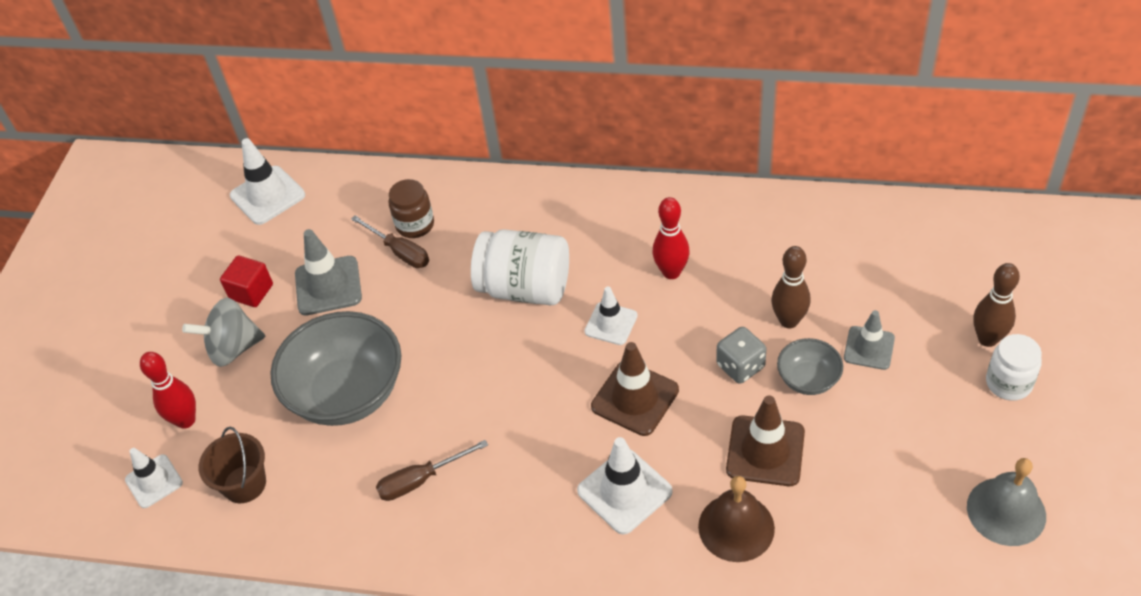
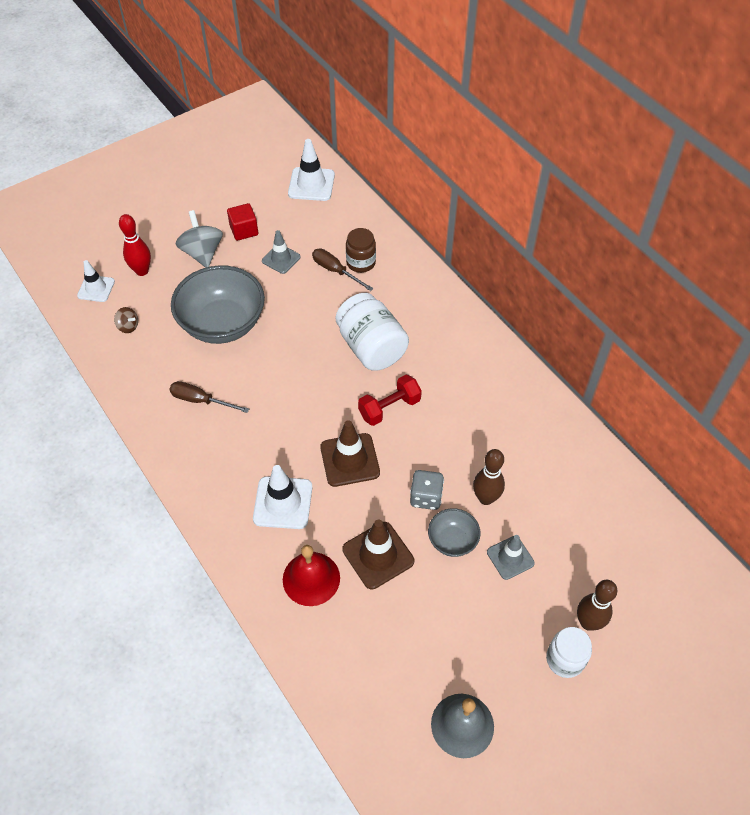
camera: 40 degrees right, 5 degrees up
(233, 348) = (202, 253): grey spinning top -> grey spinning top turned 45 degrees clockwise
(244, 484) = (128, 326): brown bucket -> brown spinning top
(328, 286) = (281, 259): grey traffic cone -> grey traffic cone, size x0.66
(400, 252) = (335, 271): brown screwdriver -> brown screwdriver turned 135 degrees clockwise
(611, 323) = (389, 408): white traffic cone -> red dumbbell
(671, 272) = (458, 410): red bowling pin -> none
(736, 527) = (311, 578): brown bell -> red bell

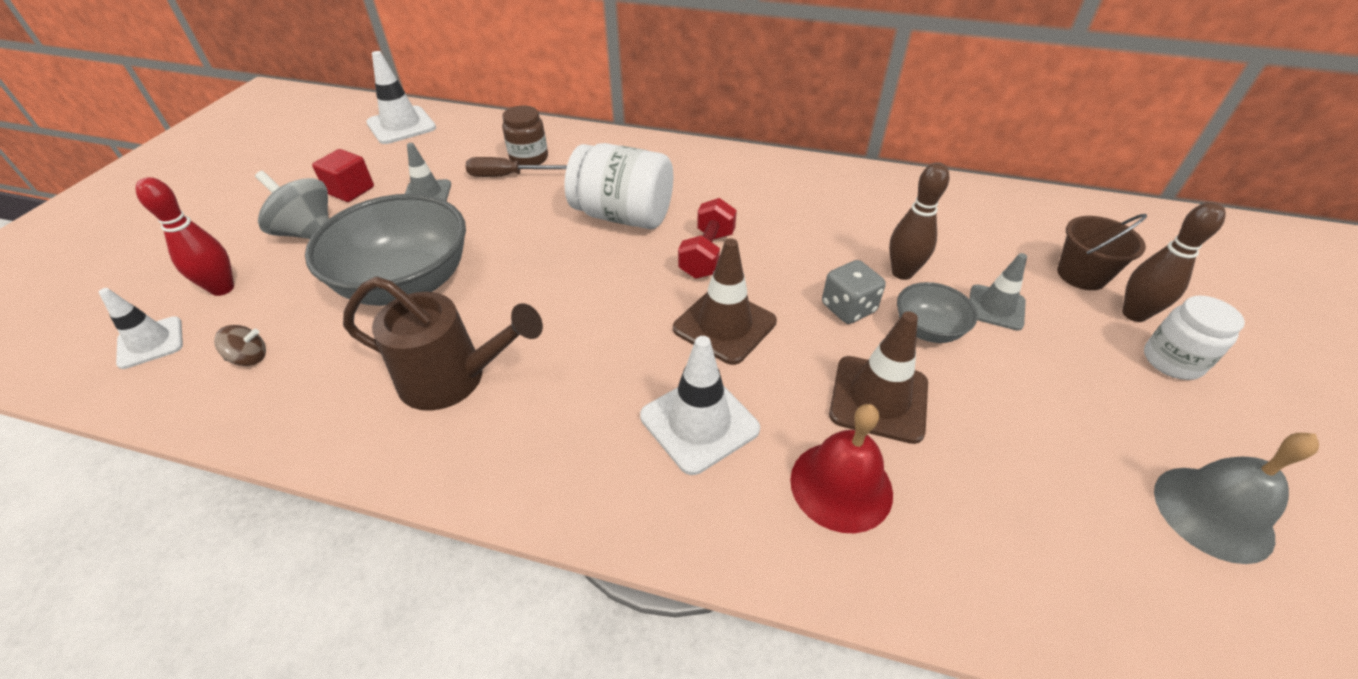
camera: 40 degrees left, 10 degrees down
(201, 400) = (454, 379): brown screwdriver -> brown watering can
(596, 579) = (1081, 275): none -> brown bucket

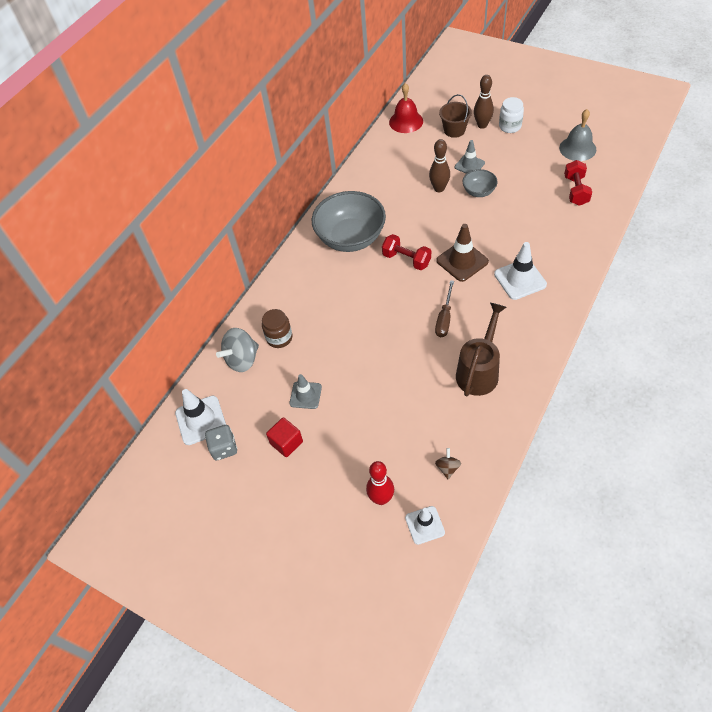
camera: 70 degrees left, 10 degrees up
(308, 232) = (332, 461): grey spinning top -> grey spinning top (242, 359)
(407, 284) = (399, 398): grey bowl -> grey bowl (351, 238)
(507, 176) = (298, 350): brown screwdriver -> brown screwdriver (444, 318)
(623, 216) = (361, 292): white jar -> none
(841, 485) = (556, 241): red bell -> red bell (406, 121)
(848, 308) = (459, 214): grey dice -> grey dice (224, 448)
(878, 399) = (515, 218): brown traffic cone -> none
(1043, 518) = (575, 190): none -> red dumbbell

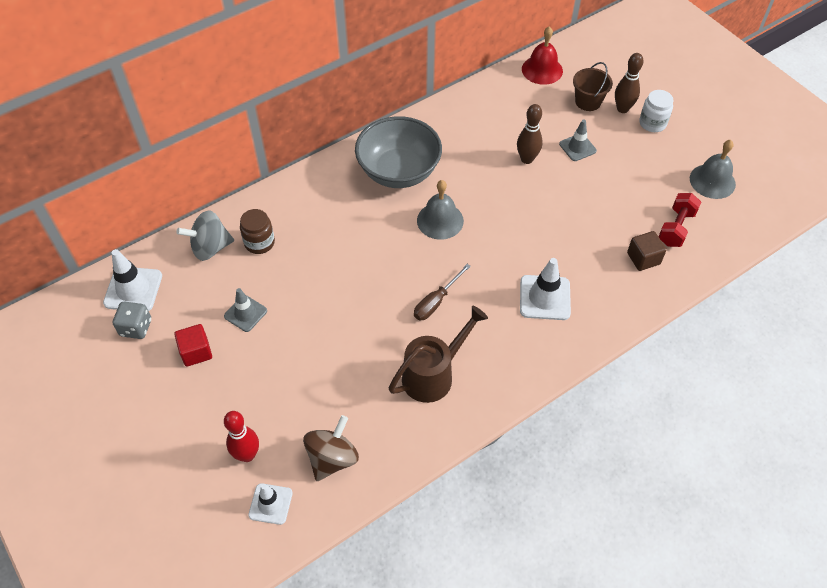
camera: 20 degrees right, 0 degrees up
(406, 259) = (440, 220): red dumbbell -> grey bell
(447, 468) = (332, 458): brown spinning top -> brown spinning top, size x1.94
(462, 261) = (496, 249): brown traffic cone -> none
(479, 191) = (567, 181): grey bowl -> none
(568, 221) = (643, 258): none -> brown cube

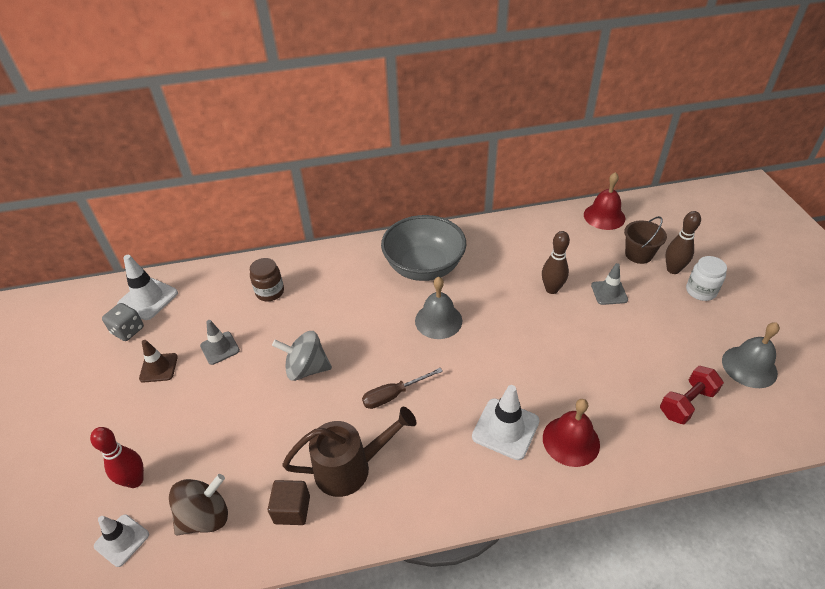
camera: 25 degrees right, 10 degrees down
(196, 352) = (158, 368): red cube -> brown traffic cone
(210, 248) = (228, 284): grey spinning top -> grey spinning top (306, 368)
(600, 289) = (571, 441): none -> red bell
(643, 258) = (634, 423): brown cube -> brown cube (292, 509)

